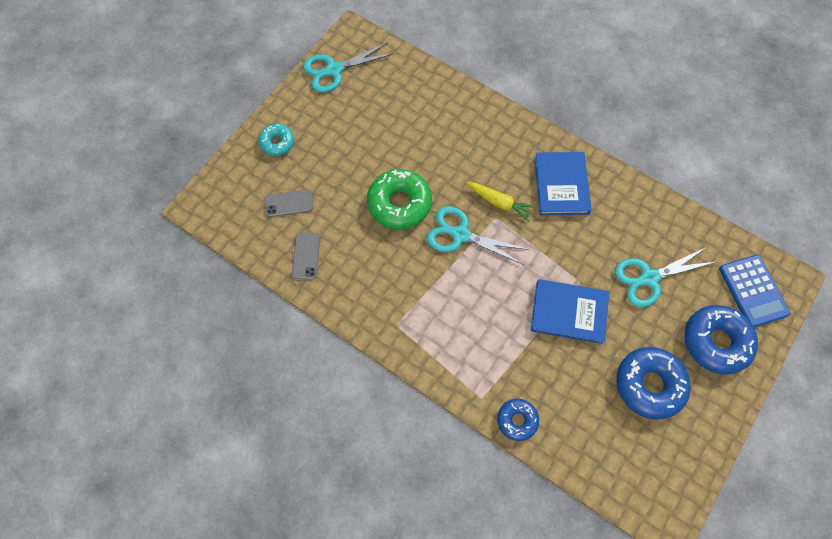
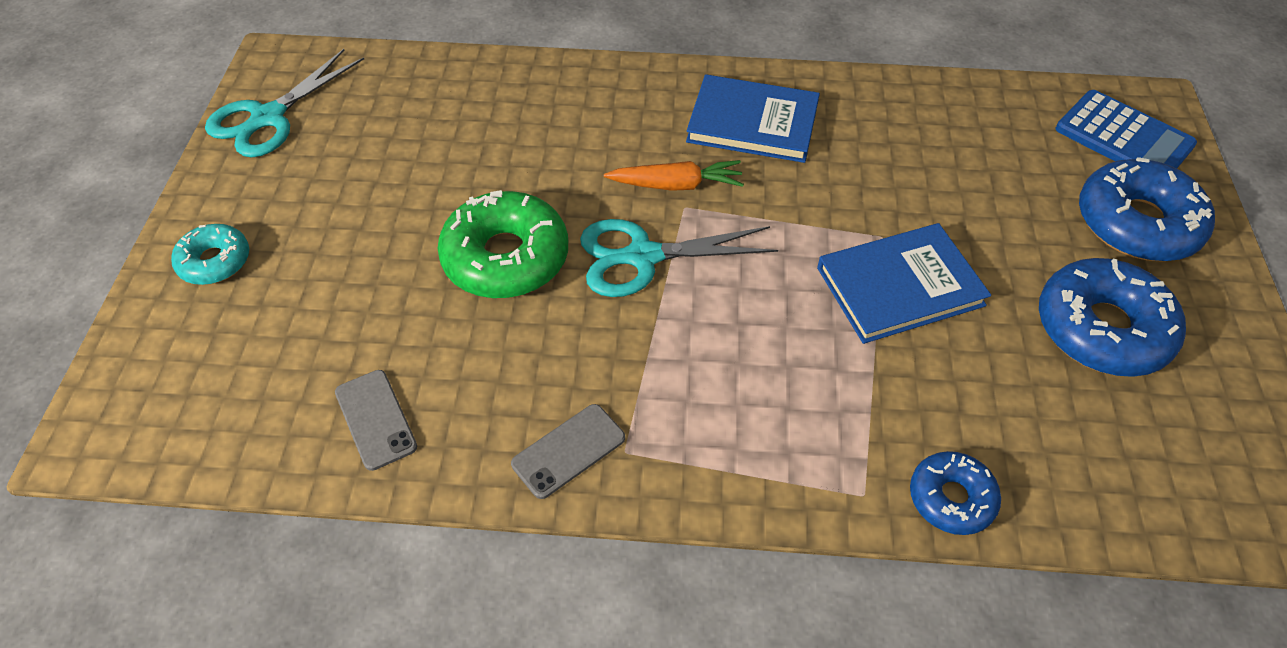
camera: 30 degrees left, 15 degrees down
(289, 203) = (291, 347): grey phone -> grey phone (568, 451)
(500, 203) = (676, 185): yellow carrot -> orange carrot
(561, 185) = (752, 123): blue book -> blue book turned 45 degrees counterclockwise
(649, 278) = (976, 184): turquoise scissors -> none

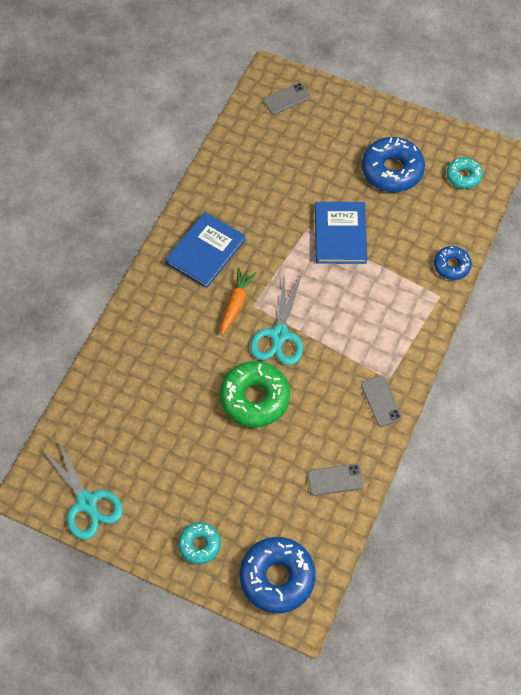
camera: 70 degrees left, 10 degrees up
(1123, 137) = (286, 99): blue calculator -> grey phone
(1137, 223) = (340, 124): blue donut -> blue donut (277, 577)
(1191, 462) = (463, 176): none -> turquoise donut

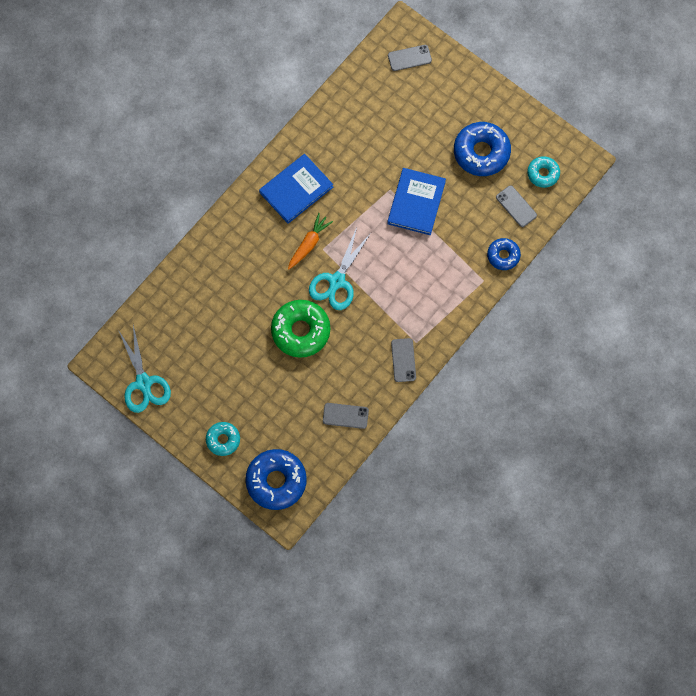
camera: 15 degrees right, 10 degrees up
(447, 214) = (516, 206): none -> grey phone

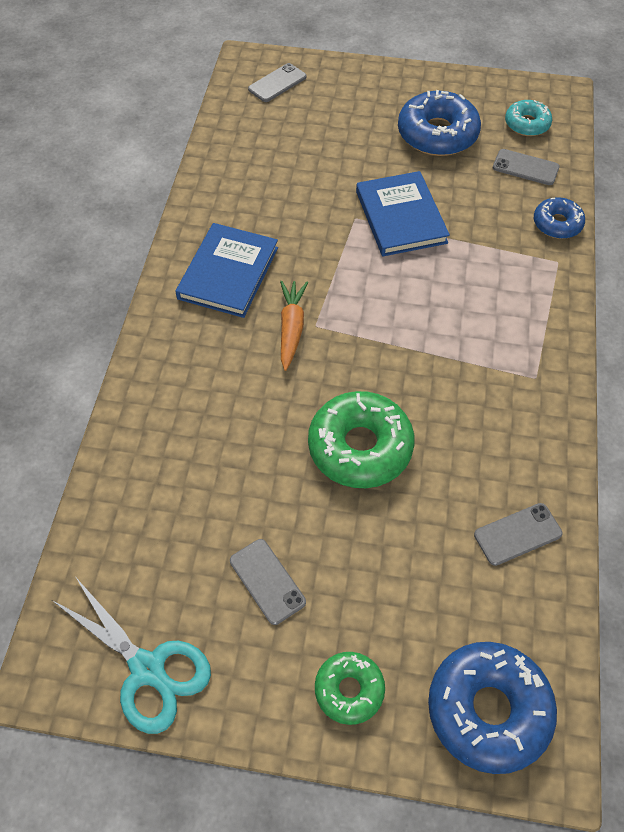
camera: 30 degrees left, 15 degrees down
(223, 440) = (349, 690): turquoise donut -> green donut
(337, 281) = (365, 355): turquoise scissors -> none
(403, 360) = (537, 409): grey phone -> grey phone (267, 581)

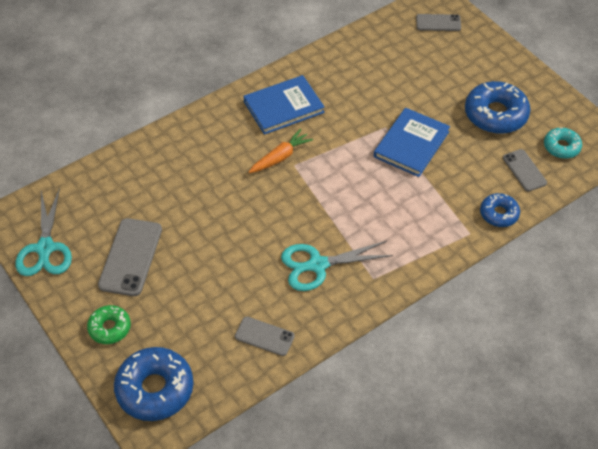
camera: 45 degrees right, 5 degrees down
(267, 581) = (131, 257): grey phone -> grey phone, size x1.66
(360, 447) = (242, 237): green donut -> none
(470, 410) = (318, 265): none -> turquoise scissors

